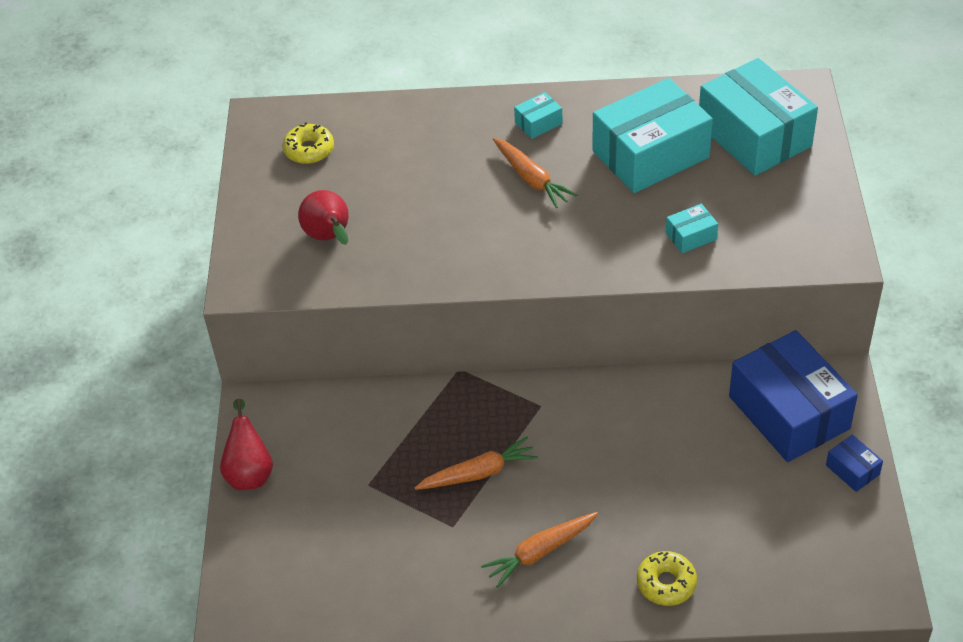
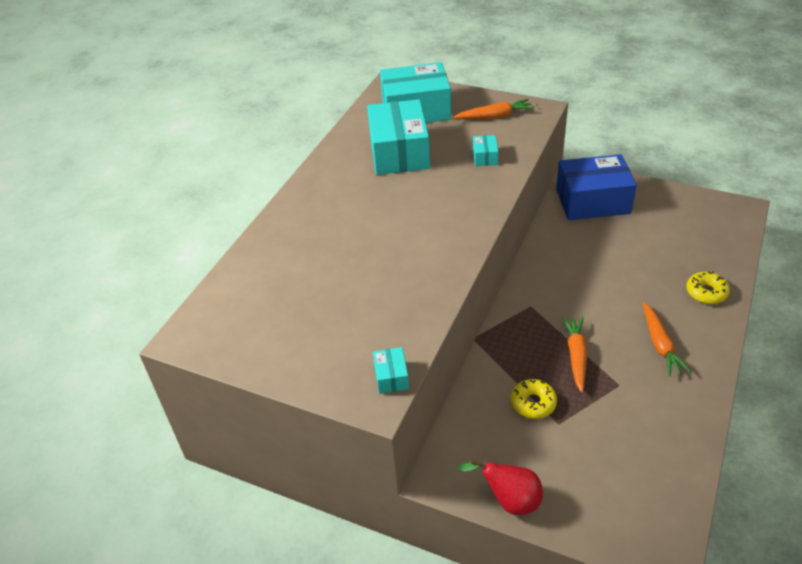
camera: 65 degrees left, 5 degrees down
(309, 150) = (250, 317): yellow donut -> yellow donut (533, 403)
(329, 238) = (360, 330): red pear -> none
(531, 179) = (380, 208): orange carrot -> orange carrot (494, 116)
(538, 123) = (328, 191): turquoise box -> turquoise box (391, 377)
(852, 470) = (647, 192): blue box -> none

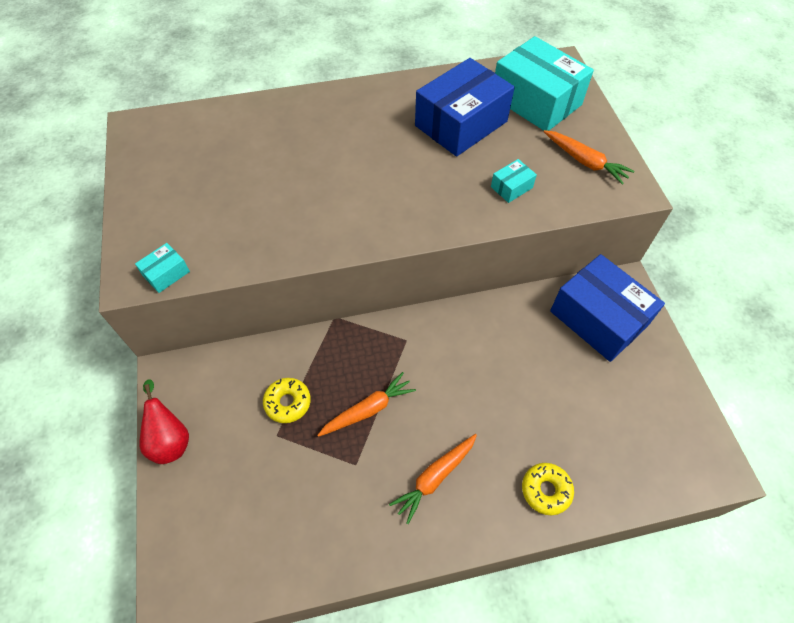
camera: 50 degrees right, 15 degrees up
(399, 152) = (461, 123): turquoise box -> blue box

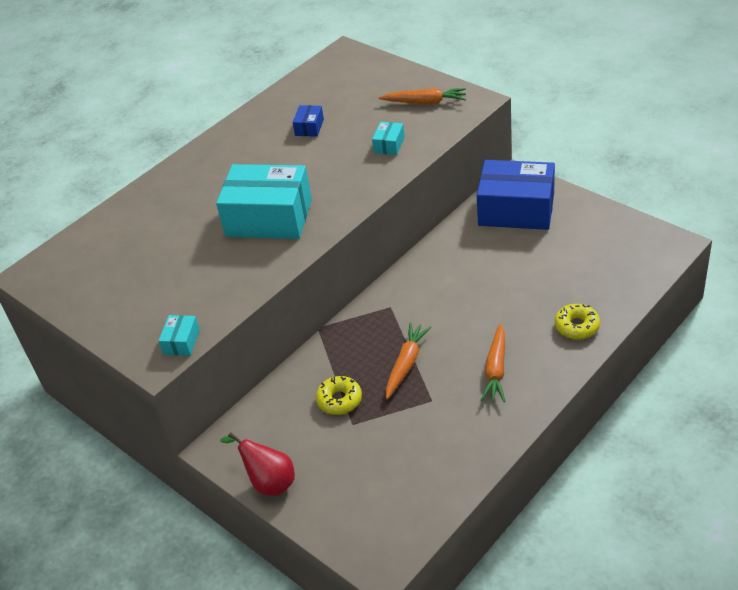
camera: 30 degrees left, 15 degrees down
(461, 123) = (309, 127): blue box -> blue box, size x0.42
(536, 101) = (351, 84): turquoise box -> turquoise box (269, 218)

